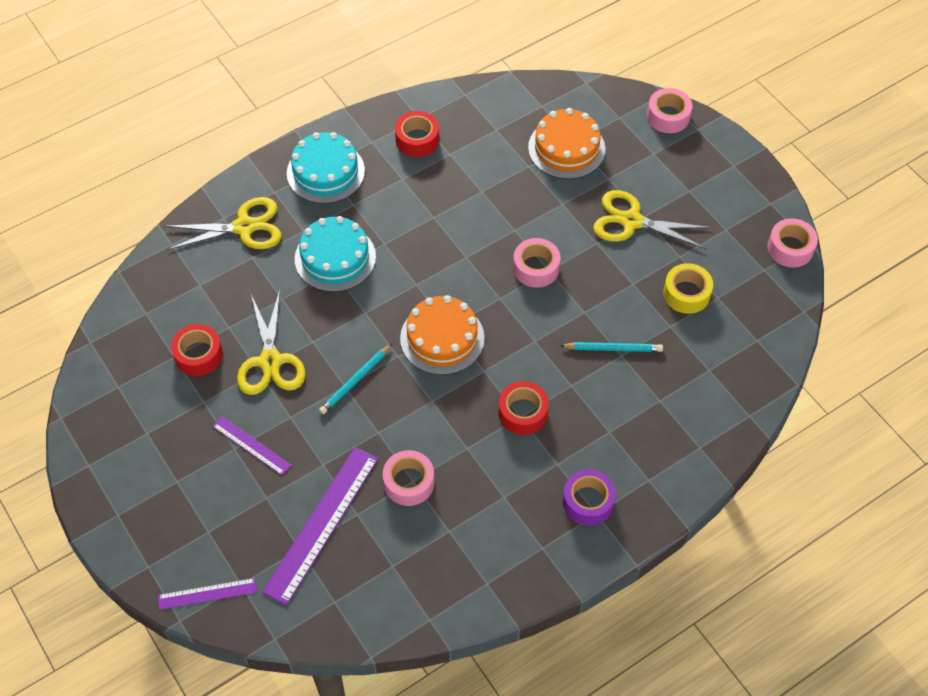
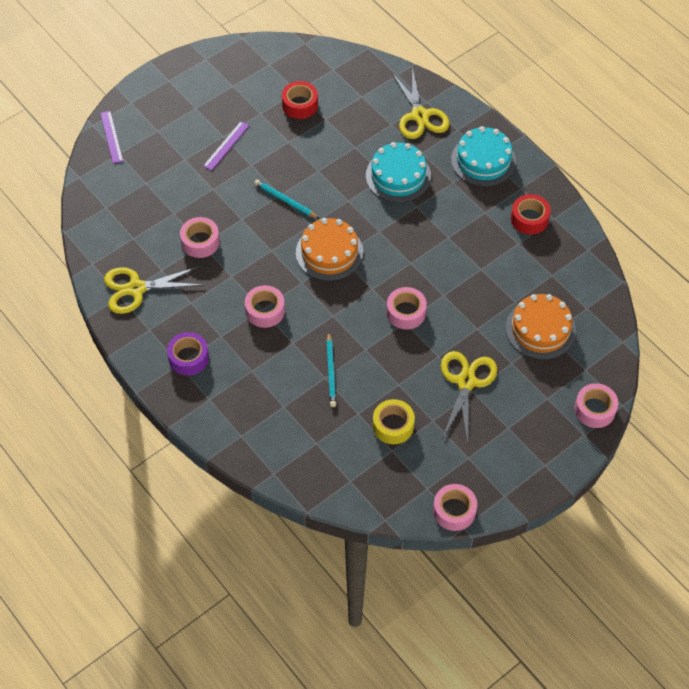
camera: 85 degrees right, 0 degrees up
(270, 361) = (298, 147): yellow scissors -> yellow scissors (136, 288)
(322, 524) = (165, 193): purple ruler -> none
(523, 413) = (265, 311): red tape -> pink tape

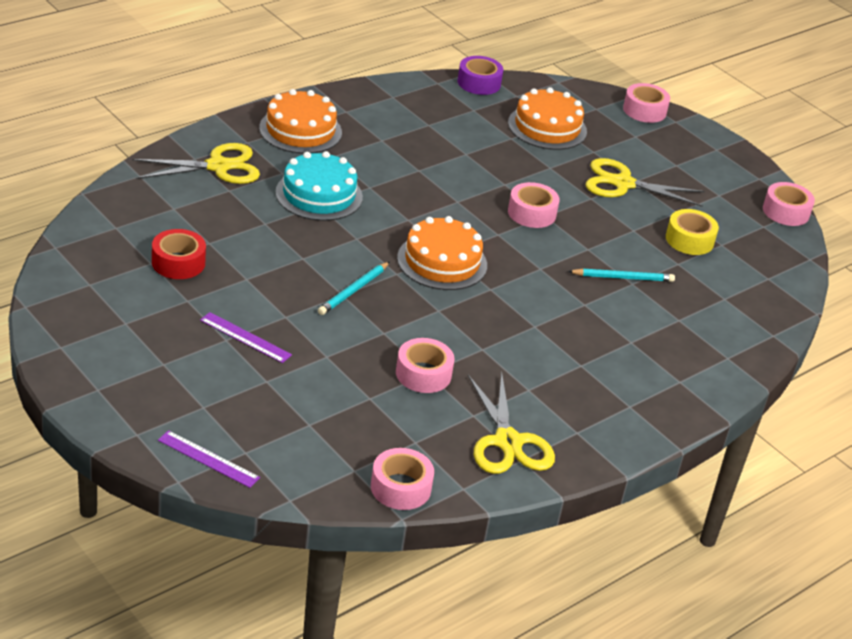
camera: 95 degrees left, 20 degrees down
(111, 137) = (208, 459): purple ruler -> purple ruler turned 45 degrees clockwise
(188, 358) = (619, 396): purple tape -> purple tape (479, 83)
(265, 311) = (537, 323): pink tape -> pink tape (400, 487)
(483, 160) = (300, 130): turquoise cake -> orange cake
(529, 219) = (393, 112): red tape -> none

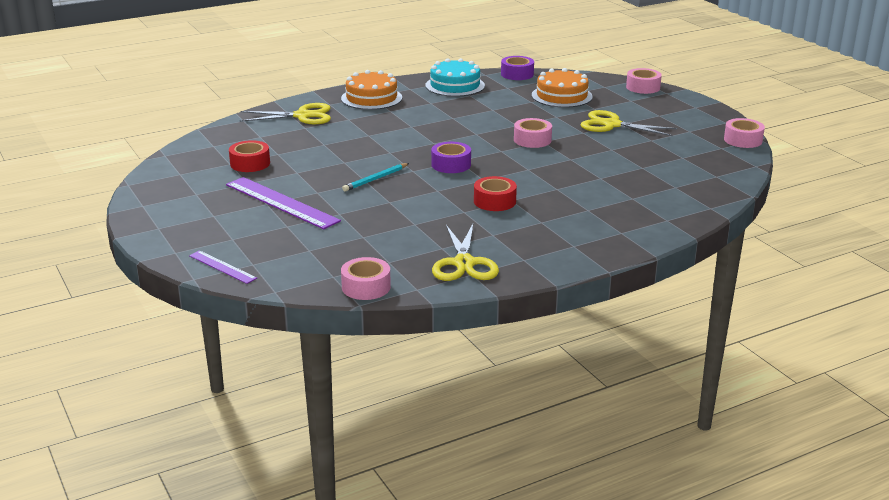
camera: 15 degrees right, 10 degrees down
(245, 337) = (281, 202): purple ruler -> purple ruler, size x1.88
(319, 195) = (371, 130): turquoise cake -> turquoise cake (455, 85)
(423, 374) = (411, 224): pink tape -> none
(442, 261) = (451, 165): orange cake -> purple tape
(515, 329) = (494, 201): none -> red tape
(622, 278) = (593, 174): turquoise pencil -> none
(689, 240) = (656, 155): yellow tape -> none

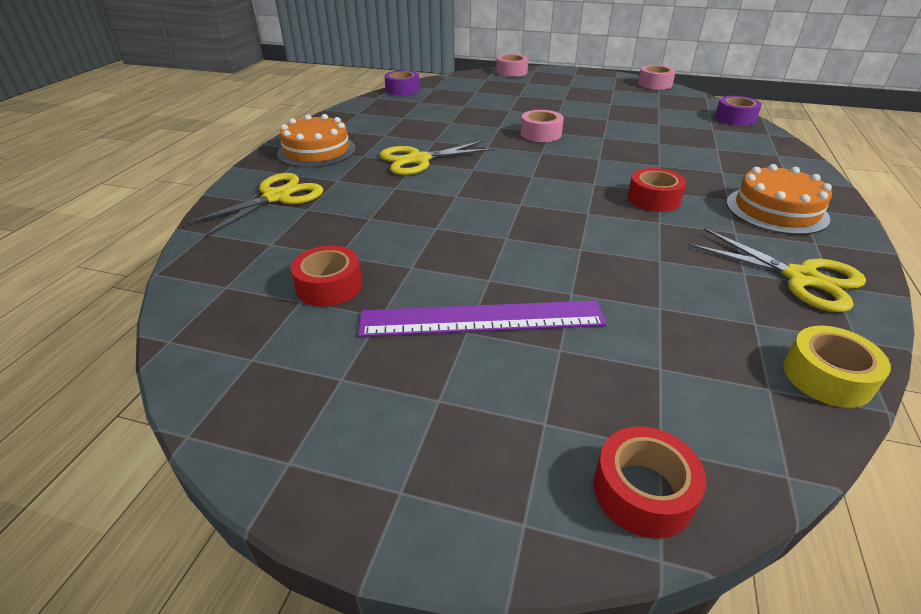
camera: 45 degrees left, 10 degrees up
(222, 267) = (643, 491): purple ruler -> red tape
(366, 287) = (827, 377): pink tape -> yellow tape
(375, 179) = (510, 230): turquoise pencil -> none
(451, 165) = (537, 182): purple tape -> purple tape (735, 118)
(455, 85) = (372, 114): turquoise cake -> none
(562, 96) = (475, 94): orange cake -> orange cake (776, 210)
(612, 125) = (561, 102): yellow scissors -> yellow scissors (419, 160)

